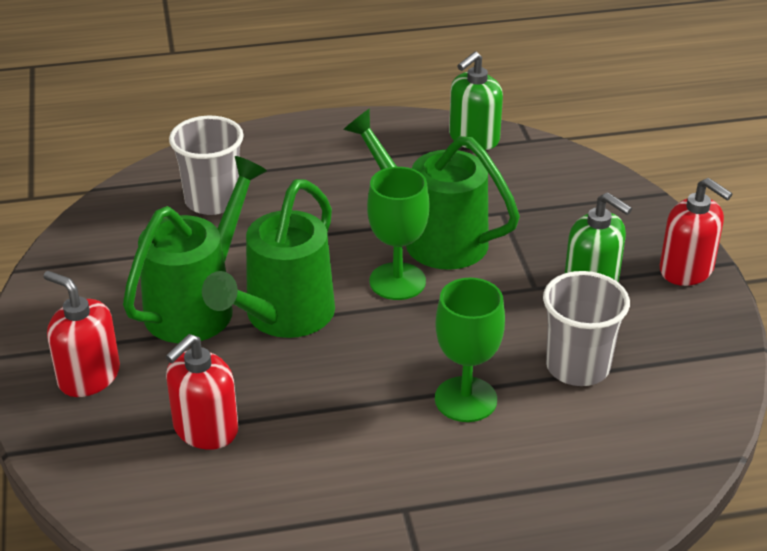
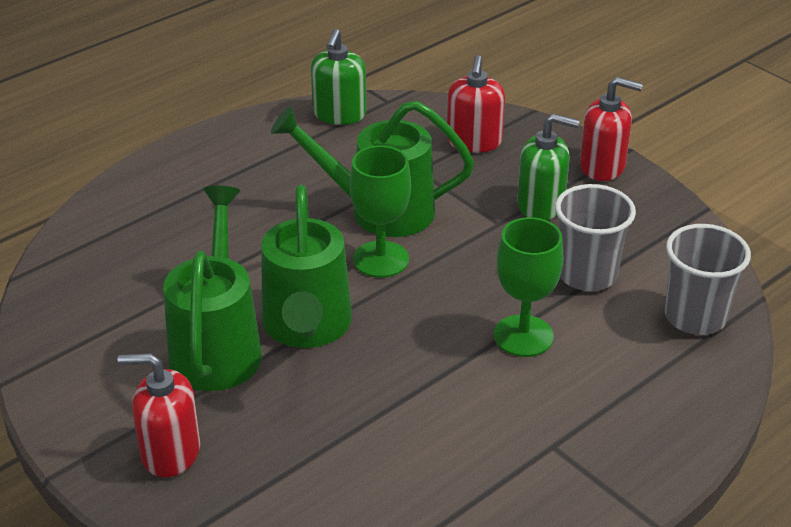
camera: 30 degrees left, 0 degrees up
(205, 429) = (324, 453): red soap dispenser -> red soap dispenser (474, 142)
(212, 201) = (147, 248): grey cup -> grey cup (695, 317)

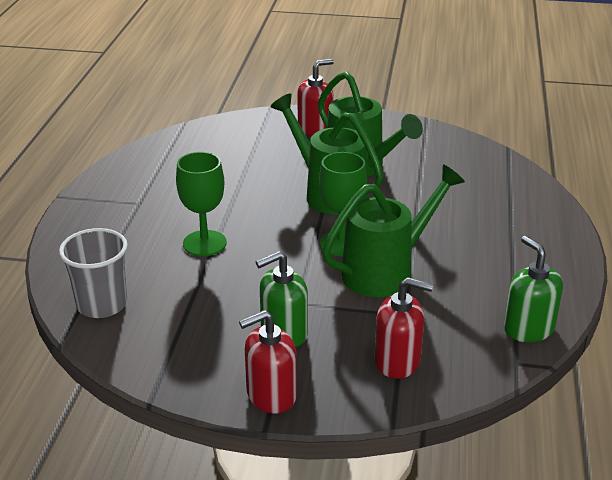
camera: 140 degrees right, 5 degrees down
(474, 142) = (397, 361): red soap dispenser -> red soap dispenser turned 135 degrees clockwise
(587, 275) = (199, 297): grey cup -> none

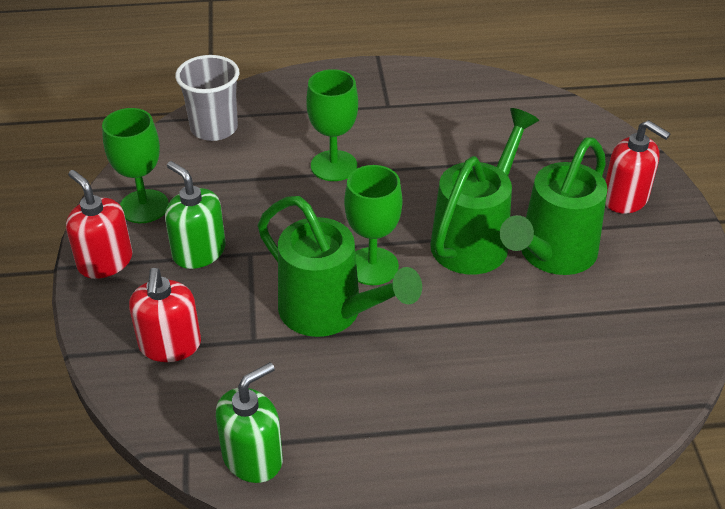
camera: 75 degrees right, 10 degrees up
(199, 362) = (144, 206): none -> green goblet

